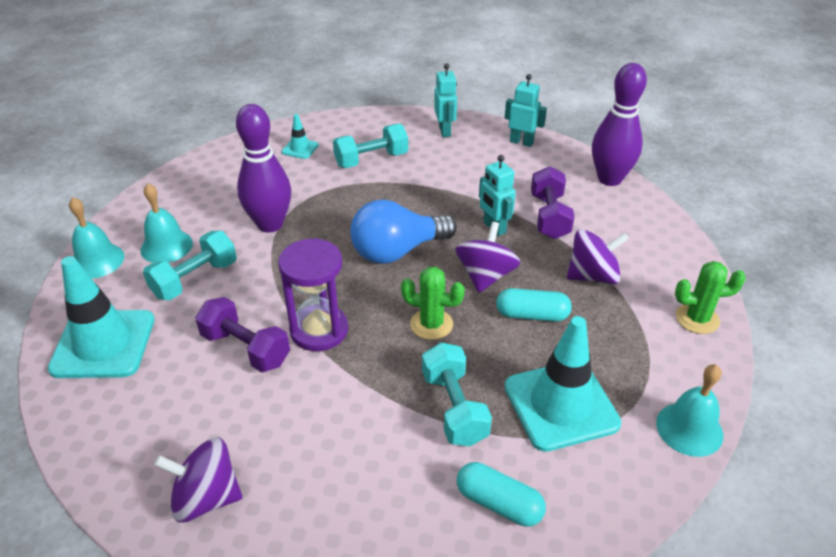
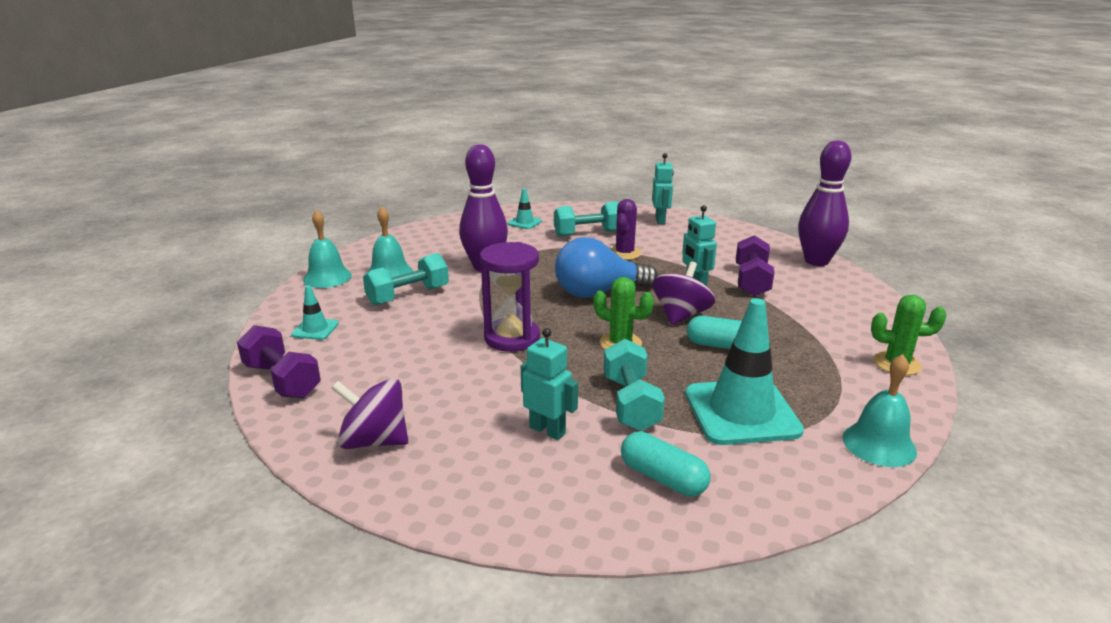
camera: 10 degrees right, 15 degrees down
(103, 344) = (315, 329): turquoise traffic cone -> turquoise traffic cone, size x0.46
(246, 348) = (440, 344): purple dumbbell -> purple dumbbell (282, 380)
(415, 187) = (624, 253): none -> purple cactus
(521, 142) = (732, 232): turquoise robot -> turquoise robot (547, 430)
(593, 276) = (789, 324): purple spinning top -> none

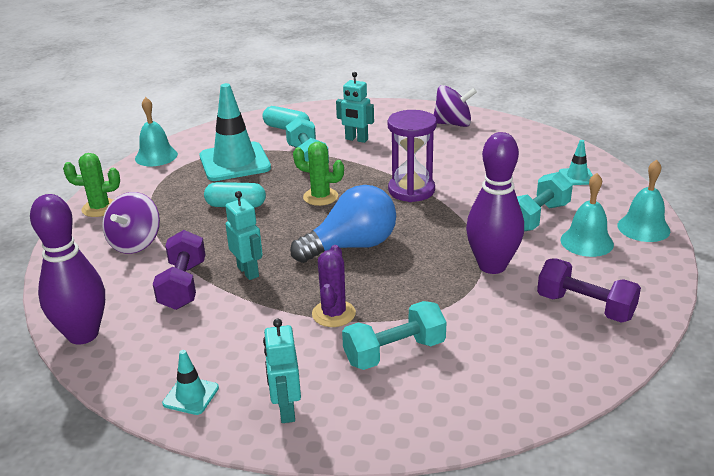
camera: 170 degrees right, 5 degrees up
(282, 380) = (548, 143): purple dumbbell -> purple dumbbell (585, 307)
(524, 222) = (502, 367): turquoise traffic cone -> turquoise traffic cone (191, 396)
(681, 315) = (268, 230): purple spinning top -> purple spinning top (135, 243)

